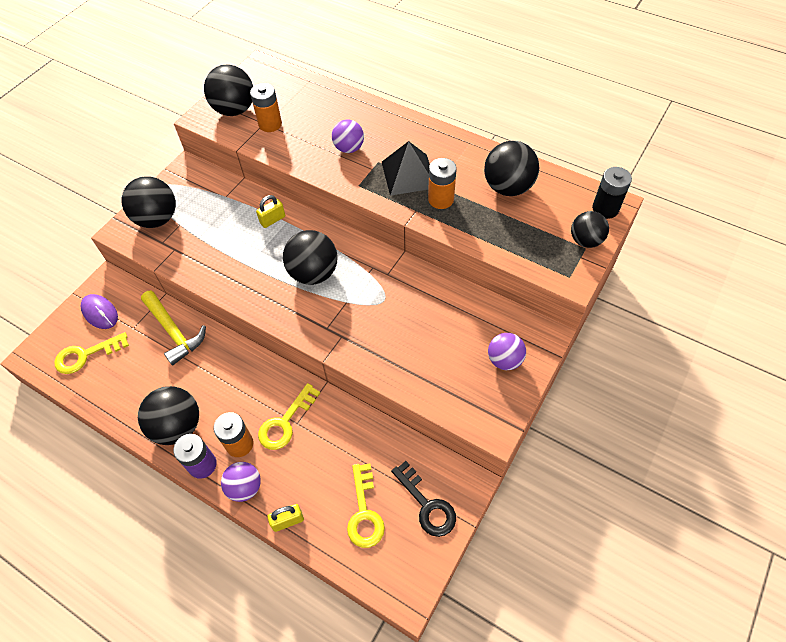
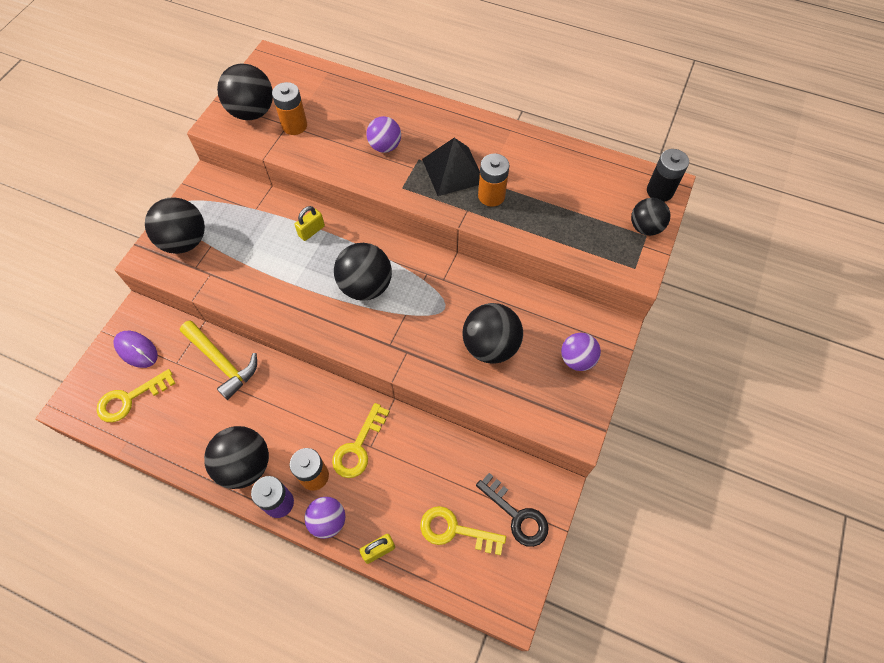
camera: 10 degrees left, 5 degrees up
(364, 512) = (455, 530): yellow key -> yellow key turned 120 degrees clockwise
(508, 187) = (558, 176): black ball -> black ball (490, 346)

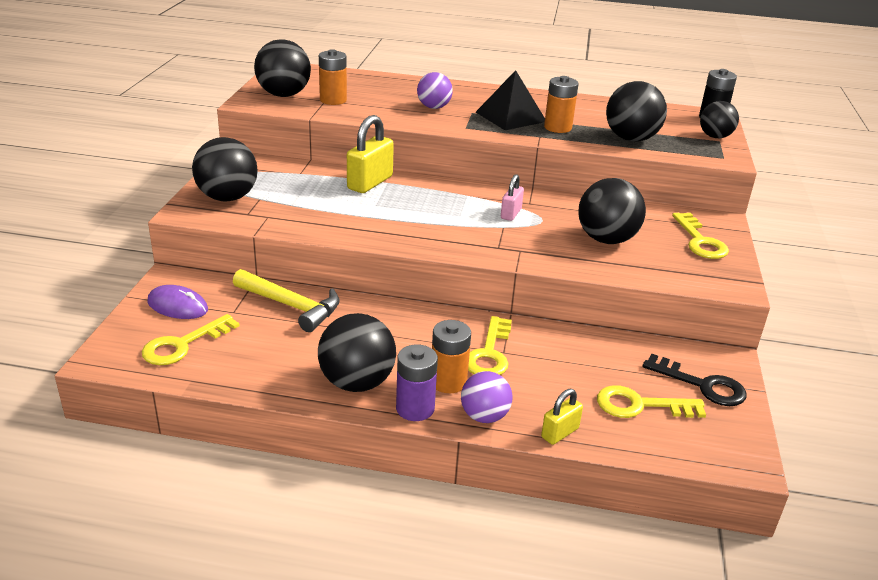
camera: 15 degrees left, 30 degrees down
(311, 231) = (370, 183): yellow padlock -> yellow padlock, size x1.75
(366, 286) = (449, 212): black ball -> black ball (631, 139)
(419, 295) = (511, 214): none -> pink padlock
(577, 359) = (700, 241): purple ball -> yellow key

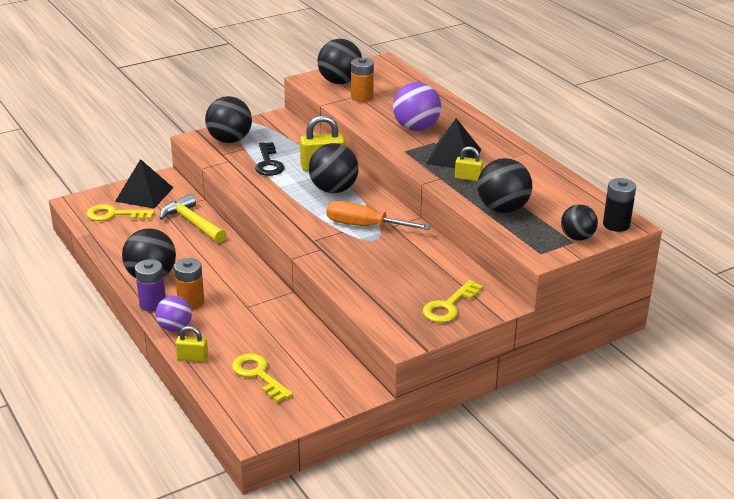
camera: 50 degrees right, 0 degrees up
(177, 306) = (144, 194): purple mouse -> black pyramid
(291, 306) = (192, 223): yellow hammer -> yellow hammer turned 150 degrees clockwise
(434, 107) = (416, 128): purple ball -> purple ball, size x1.56
(489, 353) = (238, 303): yellow key -> none
(511, 214) = (364, 226): pink padlock -> orange screwdriver
(558, 127) = (468, 178): orange battery -> yellow padlock
(606, 239) = (388, 271): black ball -> black ball (333, 189)
(701, 385) = (314, 390): black key -> black key (268, 163)

